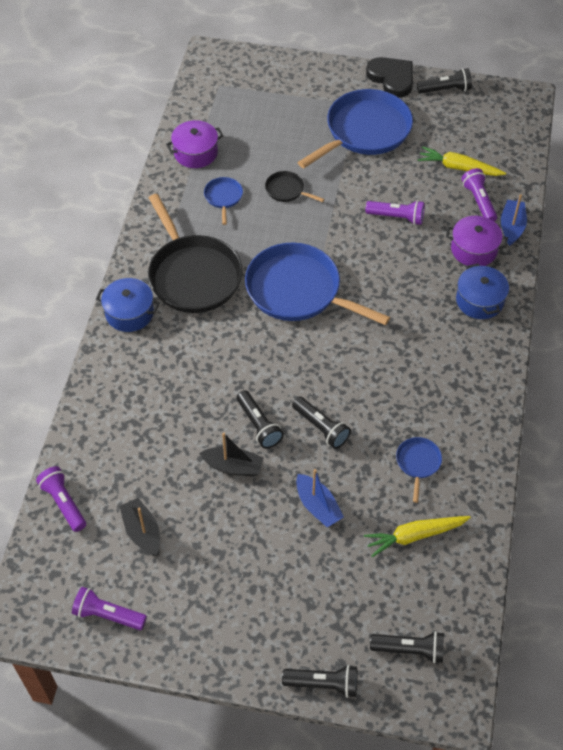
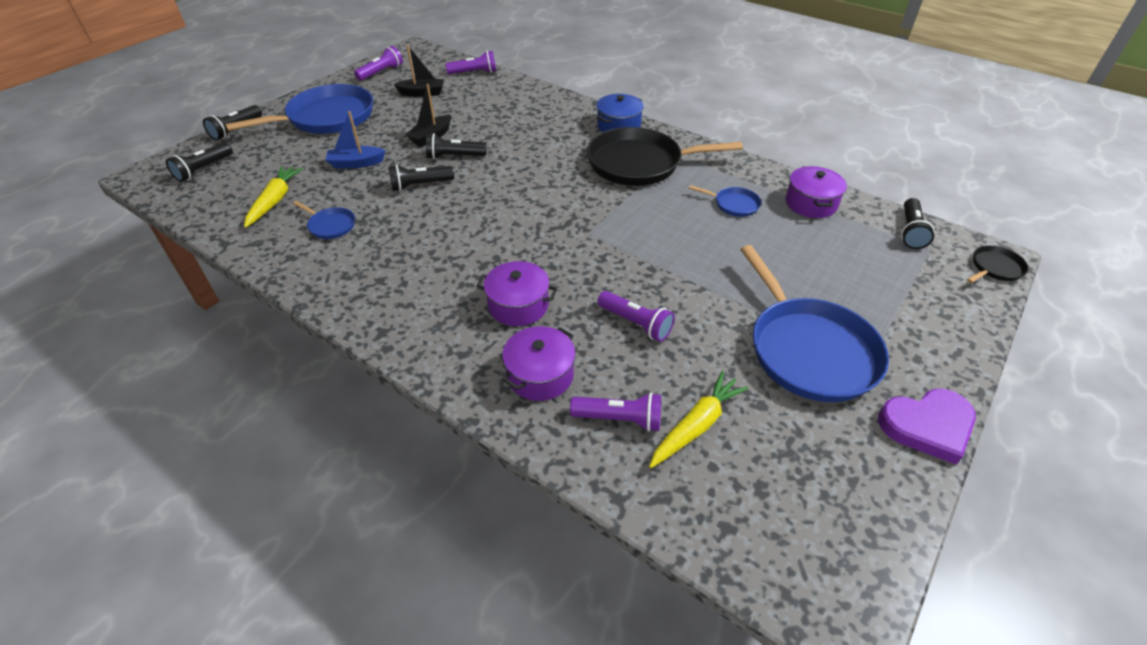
camera: 115 degrees right, 10 degrees down
(286, 190) = (725, 249): black pan -> black pan (994, 268)
(297, 290) = (578, 216): blue pan -> blue pan (327, 117)
(392, 78) = (927, 426): black heart -> purple heart
(397, 217) = (636, 323): purple flashlight -> purple flashlight turned 90 degrees counterclockwise
(423, 286) = (518, 305): none -> purple pot
(445, 89) = (888, 489): black flashlight -> black flashlight (910, 232)
(479, 300) = (462, 345): blue pot -> none
(511, 227) = (552, 435): blue boat -> none

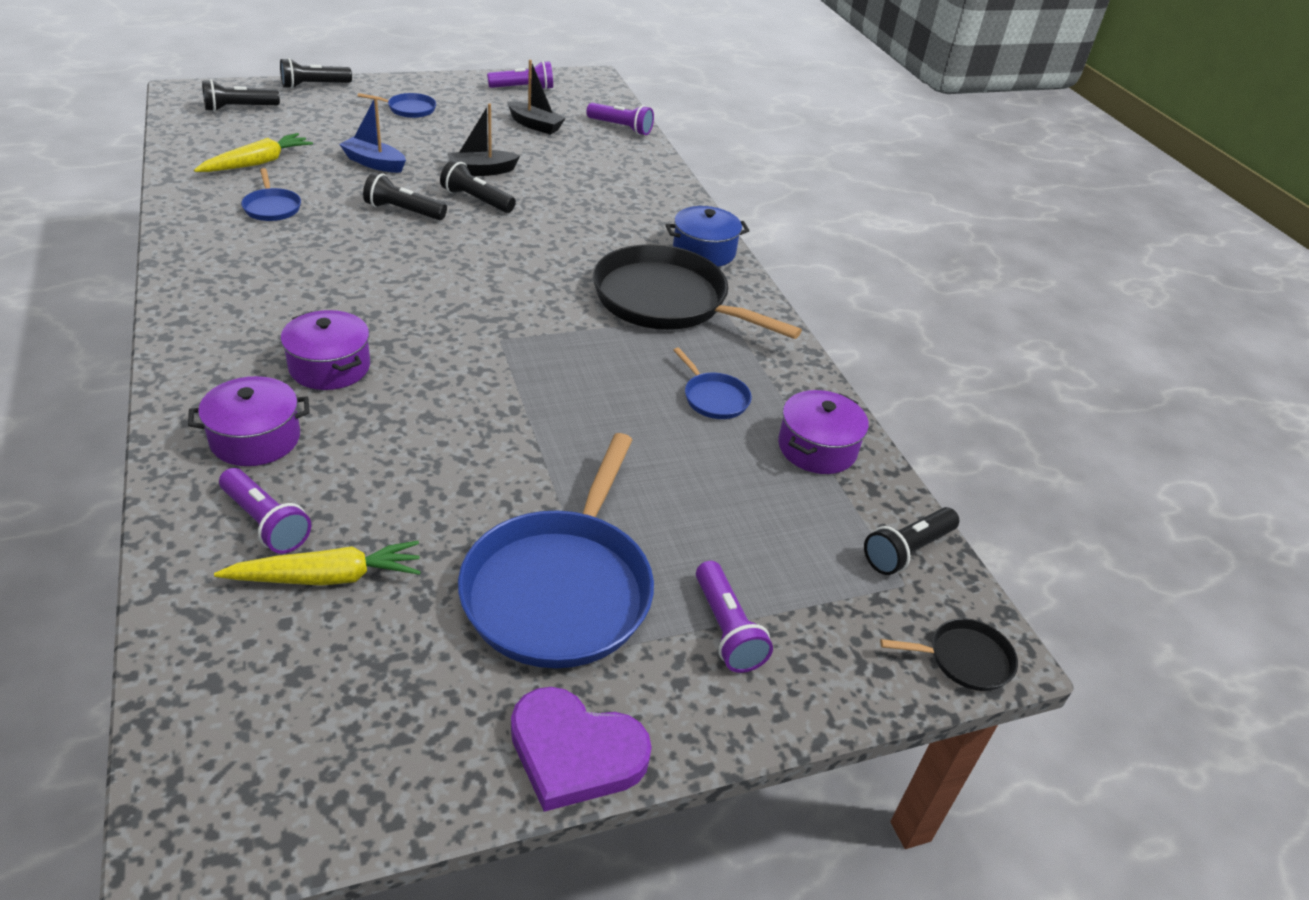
camera: 30 degrees right, 5 degrees down
(327, 117) = (409, 109): blue pan -> blue pan, size x0.44
(636, 323) = (416, 450): purple flashlight -> purple flashlight (727, 629)

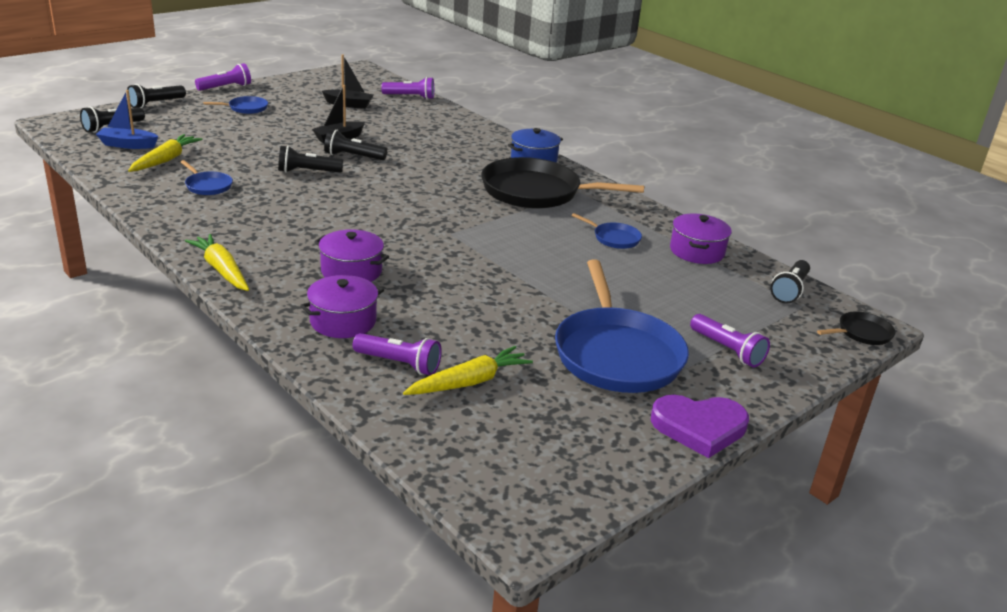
camera: 20 degrees left, 10 degrees down
(183, 328) = (221, 270): none -> yellow carrot
(374, 163) = (255, 146): blue boat -> blue boat (127, 145)
(523, 88) = (317, 82): purple flashlight -> purple flashlight (226, 87)

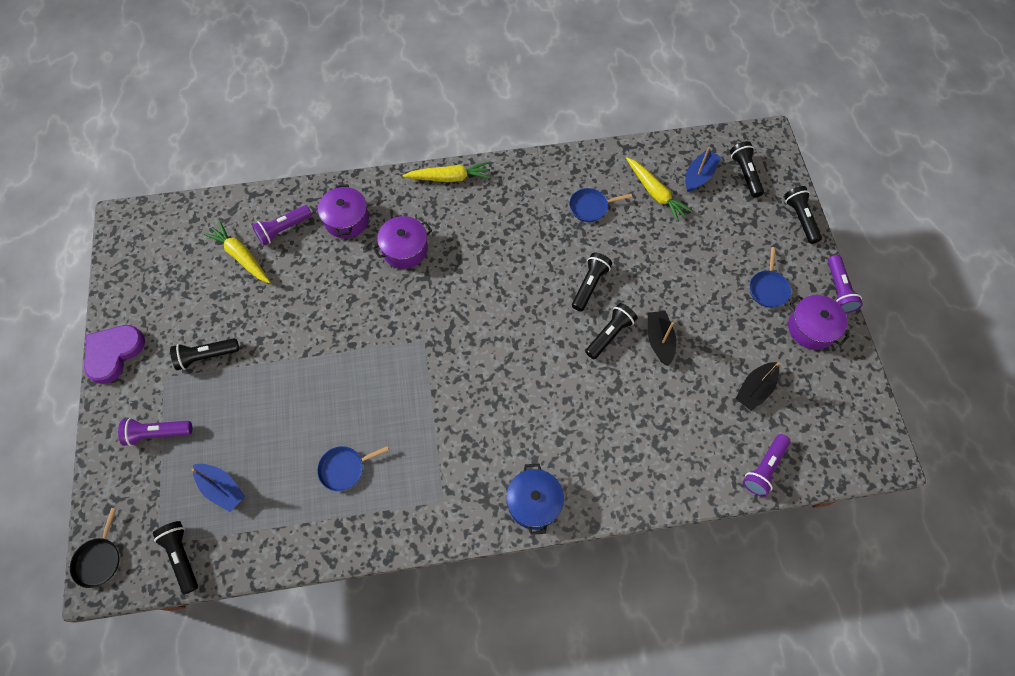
camera: 125 degrees right, 35 degrees up
(469, 382) = (241, 256): yellow carrot -> yellow carrot turned 135 degrees clockwise
(536, 192) = (462, 458): black pan -> none
(617, 354) = (206, 356): blue pan -> black flashlight
(697, 251) = (282, 527): purple pot -> purple pot (811, 328)
(715, 291) = (222, 489): none -> blue boat

